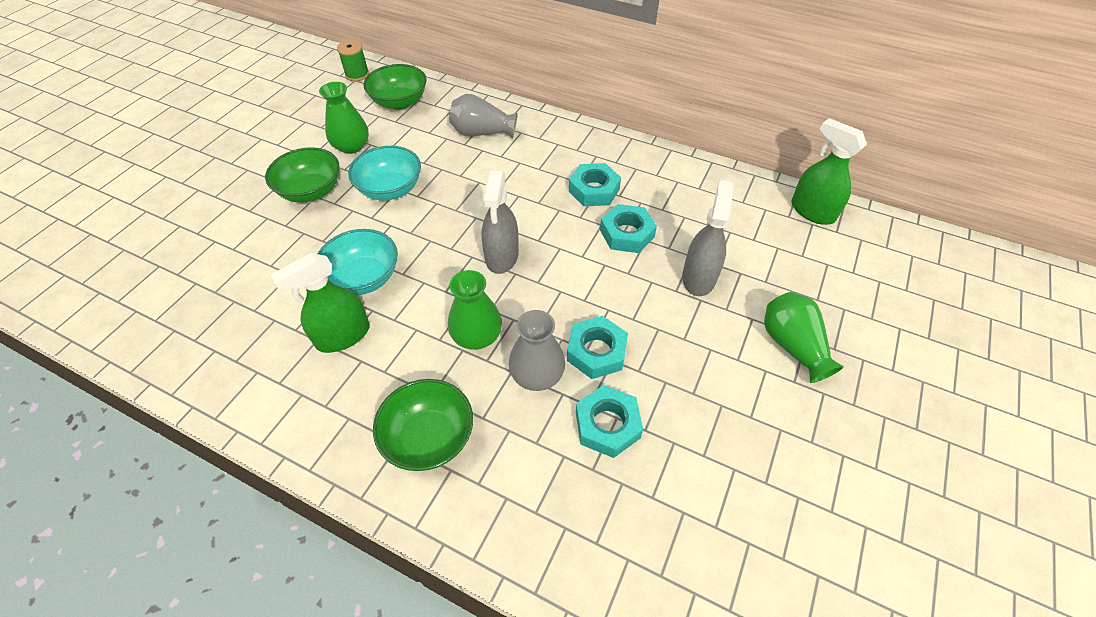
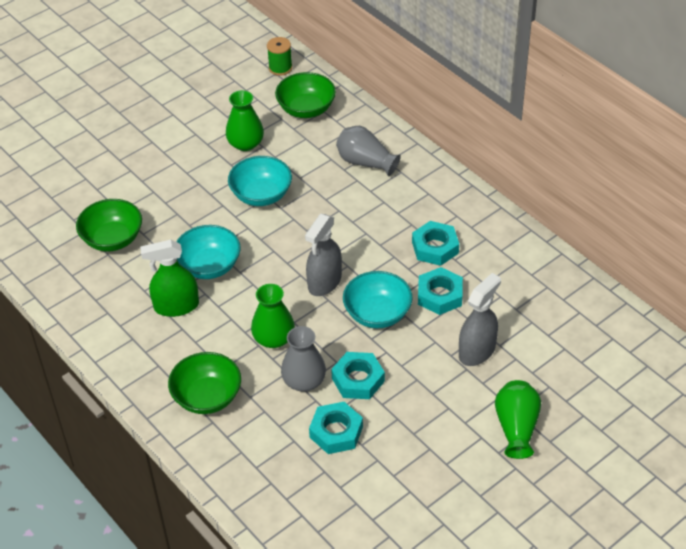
camera: 25 degrees right, 5 degrees down
(311, 191) = (196, 177): green bowl -> green bowl (112, 239)
(575, 272) = (377, 314): none -> turquoise bowl
(812, 211) = (621, 327): green spray bottle -> none

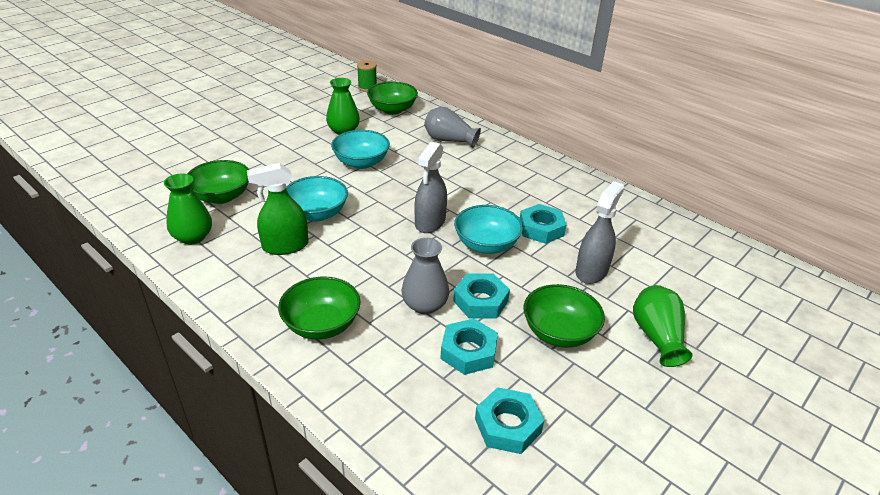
camera: 10 degrees left, 10 degrees down
(274, 338) = (387, 269): green vase -> green vase (193, 237)
(424, 418) = (559, 332): none -> green bowl
(435, 248) = (525, 194): turquoise nut -> turquoise nut (508, 425)

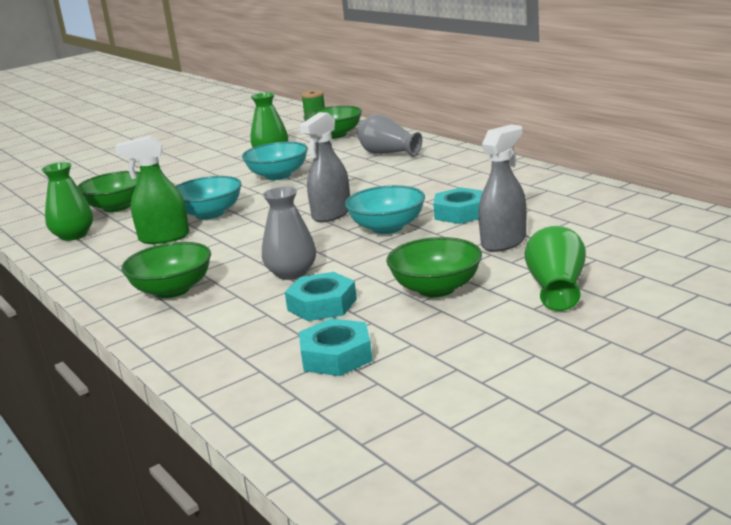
camera: 15 degrees right, 15 degrees down
(480, 301) = (357, 268): turquoise nut -> none

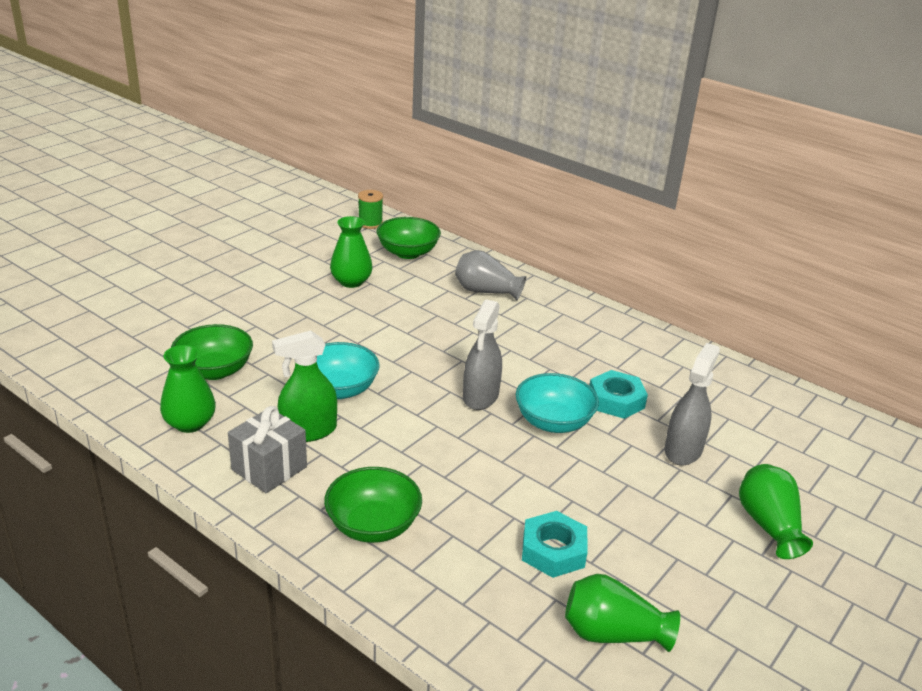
camera: 20 degrees left, 10 degrees up
(114, 259) = (269, 468): none -> grey gift
(278, 175) = (381, 323): turquoise bowl -> none
(292, 273) = (492, 497): grey vase -> none
(336, 356) = (612, 633): turquoise nut -> green vase
(436, 289) = (655, 524): green bowl -> none

